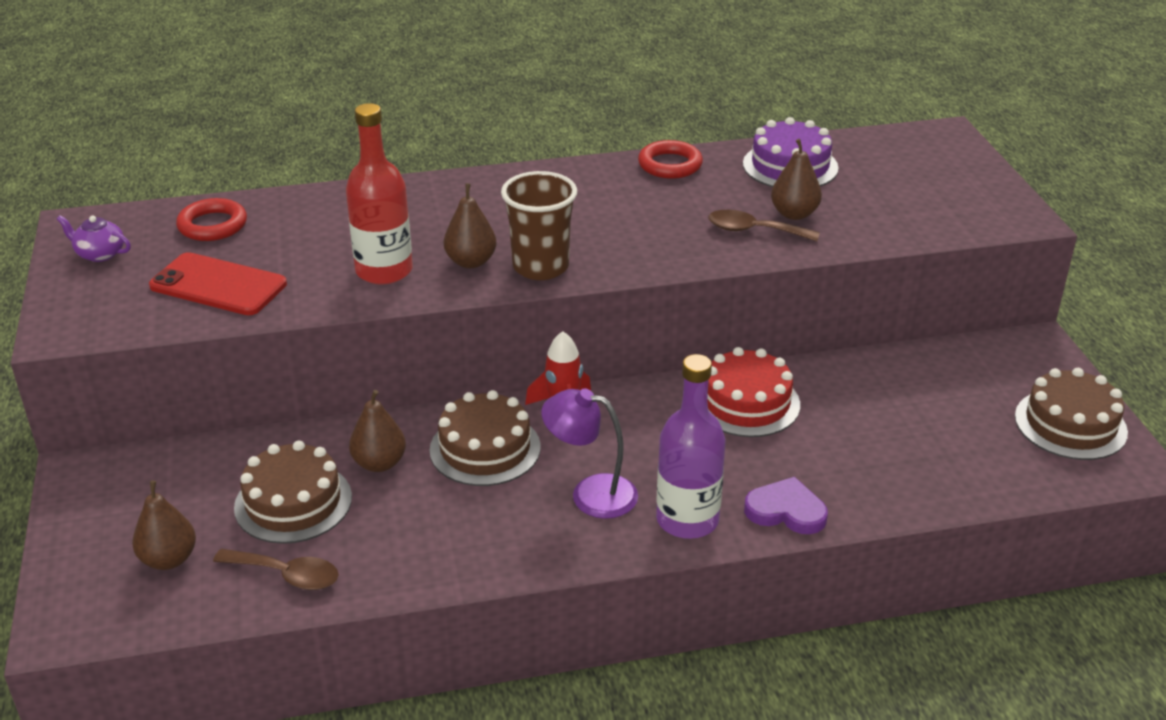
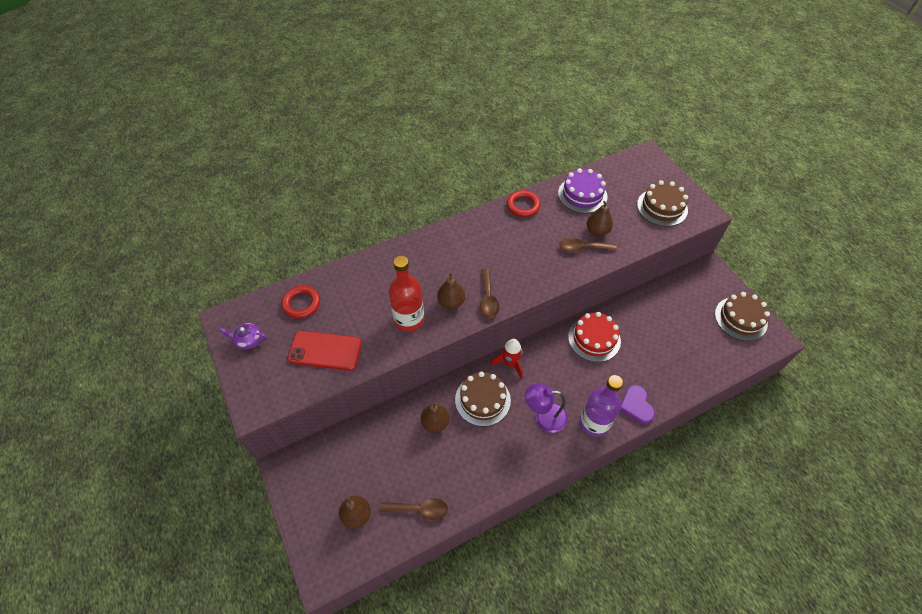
camera: 15 degrees left, 20 degrees up
(293, 502) = (403, 460): brown cake -> brown cake (662, 207)
(540, 267) = (488, 298): brown cup -> brown spoon
(786, 511) = (636, 405): purple heart -> purple heart turned 105 degrees counterclockwise

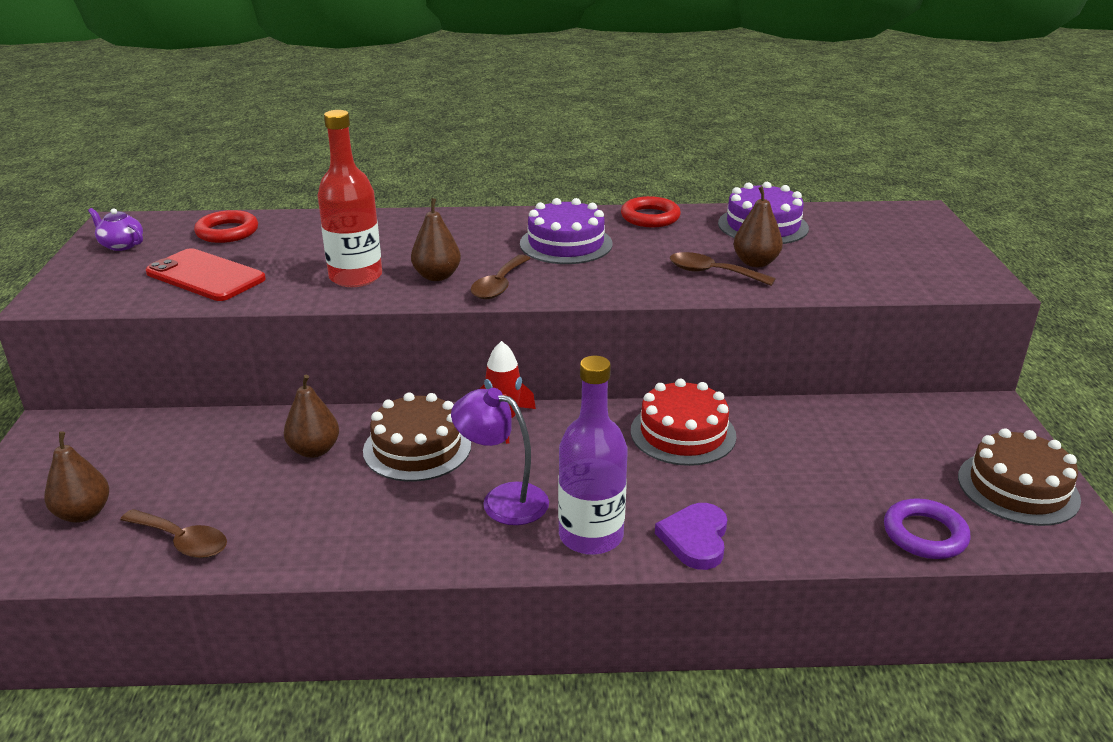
camera: 25 degrees right, 25 degrees down
(496, 247) = (566, 244): none -> purple cake
(662, 207) = (902, 263): brown cake -> none
(719, 363) = (924, 534): none -> purple ring

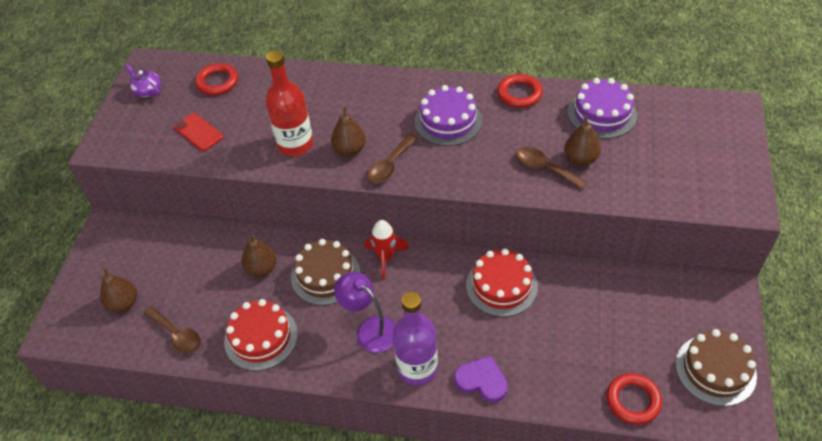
camera: 15 degrees right, 20 degrees up
(206, 276) = (198, 132): red phone -> red phone, size x0.66
(328, 528) = (261, 337): none -> red cake
(695, 539) = (482, 381): purple heart -> purple heart turned 90 degrees clockwise
(924, 534) = (633, 400): purple ring -> red ring

